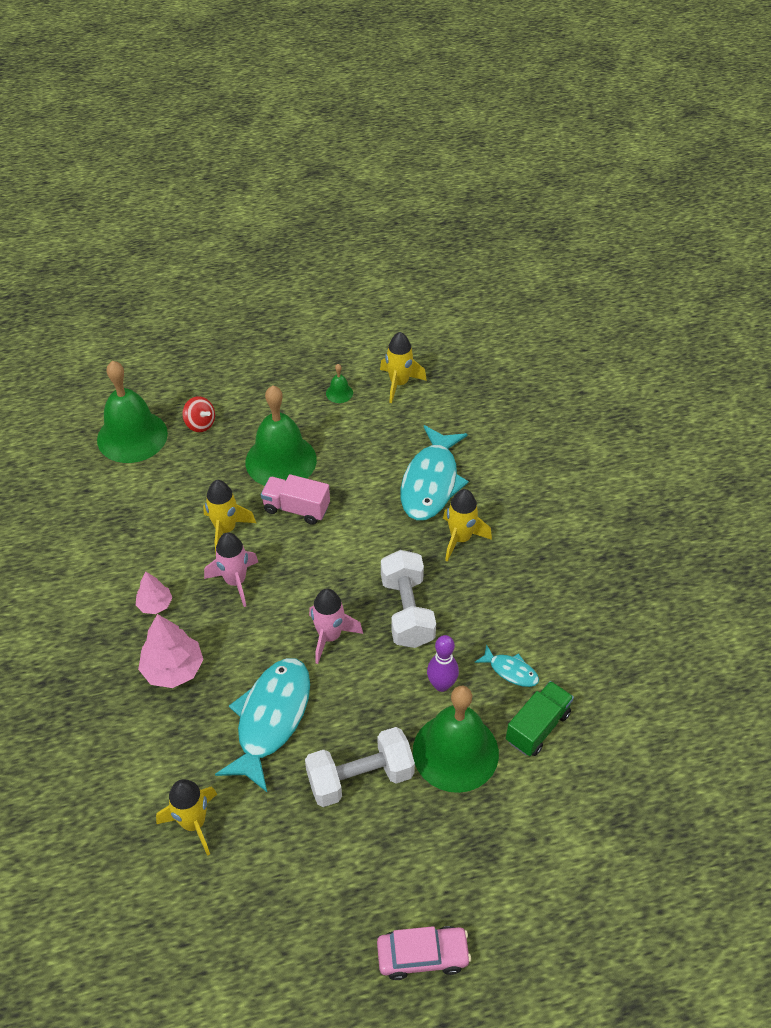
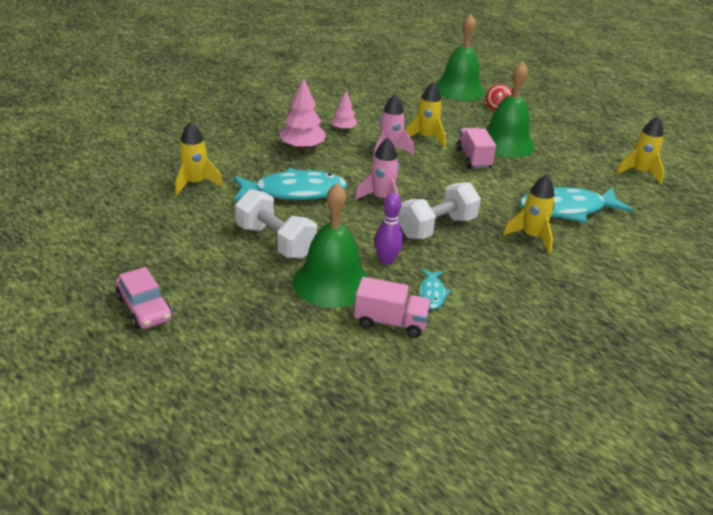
camera: 60 degrees right, 15 degrees down
(339, 393) = (594, 150): green bell -> none
(537, 727) = (390, 322): green truck -> pink truck

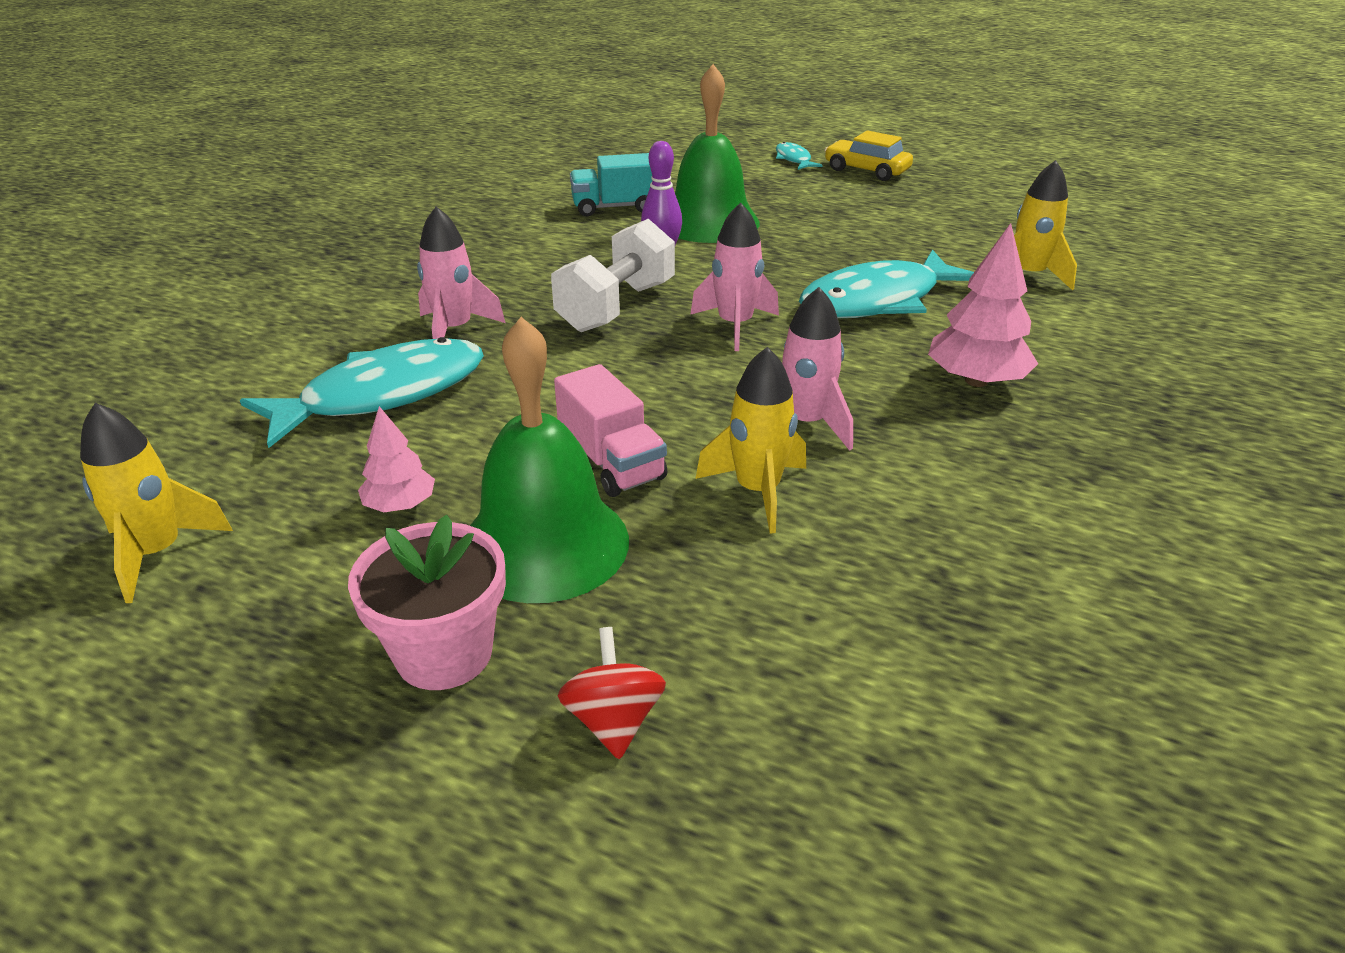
camera: 160 degrees right, 0 degrees up
(144, 308) = (866, 170): pink car -> yellow car
(275, 241) = (820, 241): white dumbbell -> none
(343, 129) = (959, 454): pink tree -> pink tree (400, 505)
(390, 322) = (615, 207): pink truck -> turquoise truck
(432, 294) = (582, 237): turquoise fish -> turquoise fish (793, 159)
(459, 89) = (805, 796): green bell -> none
(531, 236) = (454, 330): yellow rocket -> pink rocket
(540, 128) = (444, 653): none -> pink flower pot

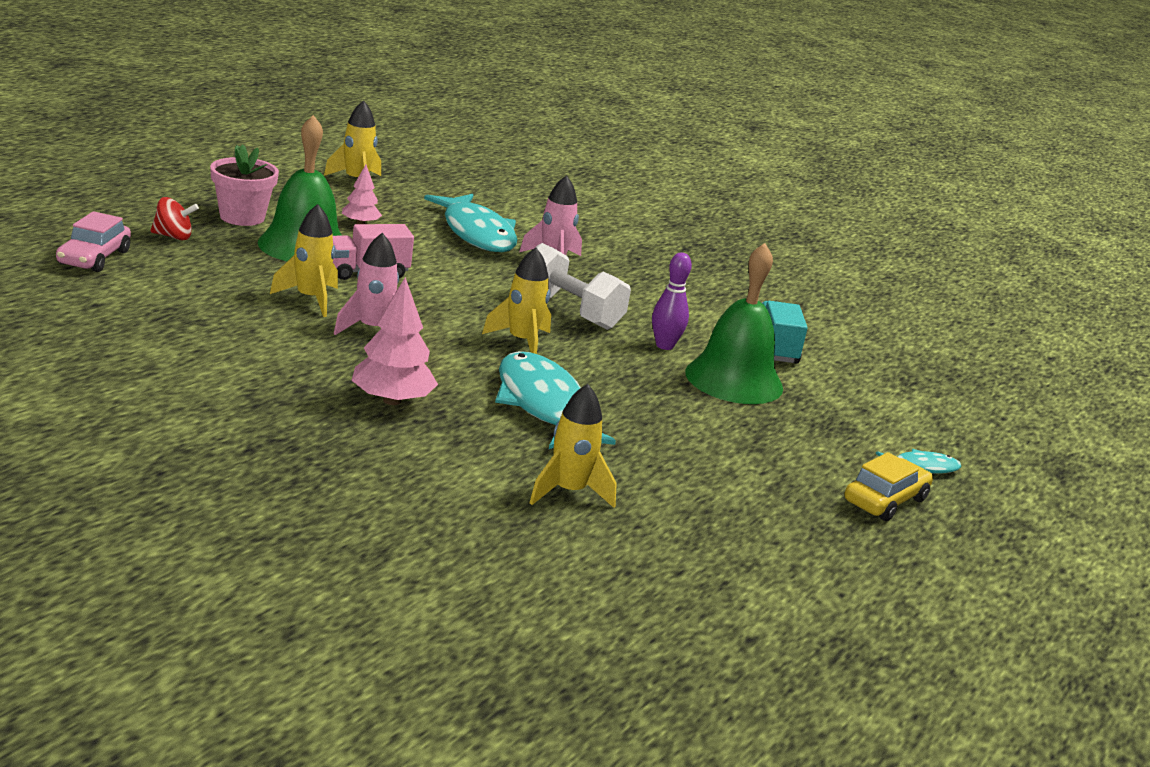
camera: 95 degrees right, 10 degrees down
(735, 326) = (521, 342): pink rocket -> yellow rocket
(812, 804) = (94, 258): none -> pink car

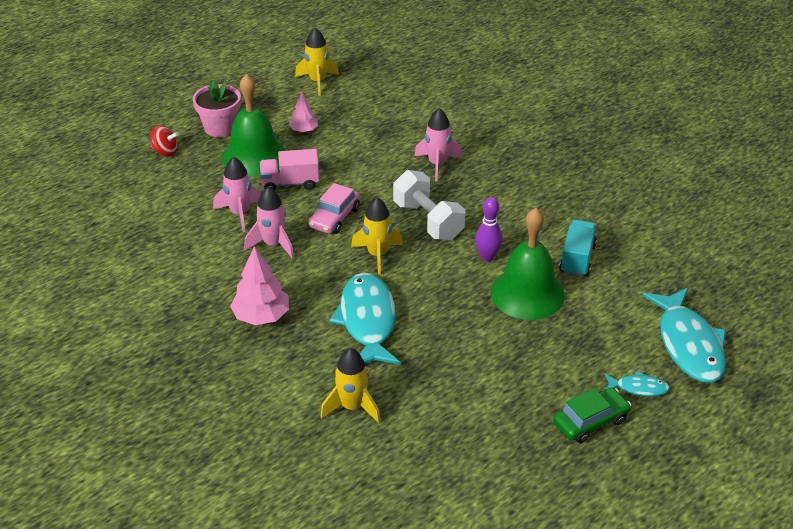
camera: 20 degrees right, 15 degrees up
(94, 258) = (106, 176): pink car -> pink car (334, 217)
(310, 299) = (240, 214): yellow rocket -> pink rocket
(476, 234) = (389, 136): turquoise fish -> turquoise fish (688, 344)
(885, 500) = (590, 421): yellow car -> green car

